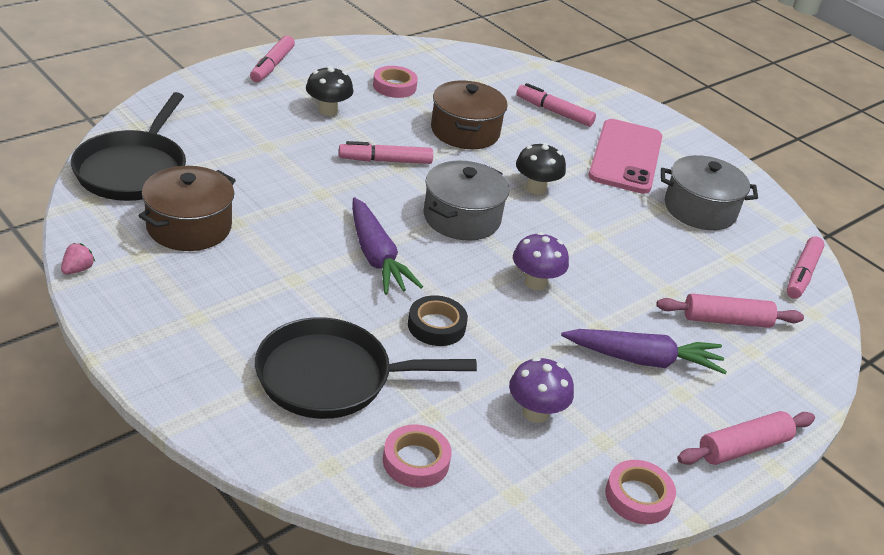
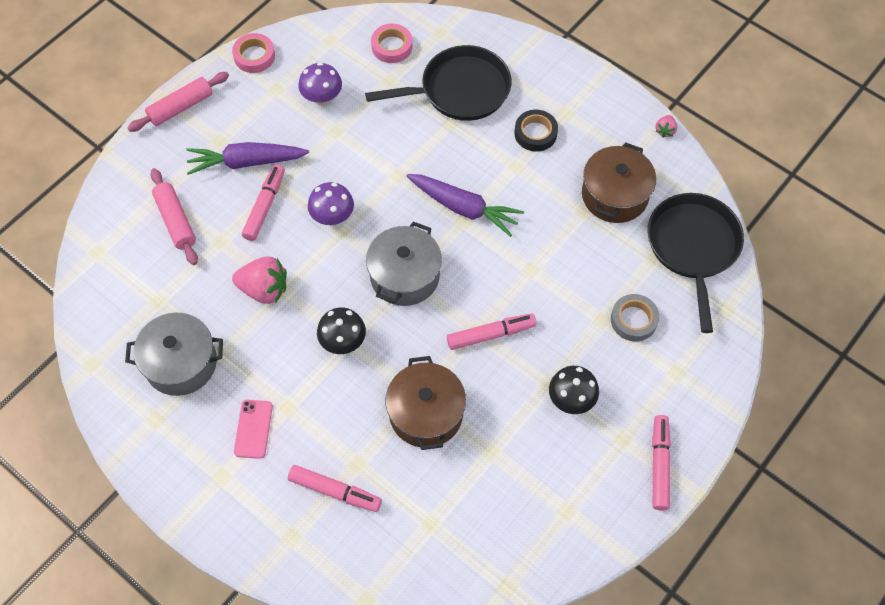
camera: 175 degrees right, 25 degrees up
(236, 139) = (633, 320): none -> grey tape
(376, 256) = (463, 208): purple carrot -> purple carrot turned 150 degrees clockwise
(394, 86) = (519, 475): pink tape -> none
(436, 326) = (401, 151): black tape -> black tape (535, 133)
(617, 241) = (264, 289): none -> pink strawberry
(625, 157) = (253, 429): pink phone -> pink phone, size x0.48
(726, 320) = (176, 221): pink rolling pin -> pink rolling pin turned 75 degrees clockwise
(802, 274) = (96, 298): pink marker -> pink marker (265, 206)

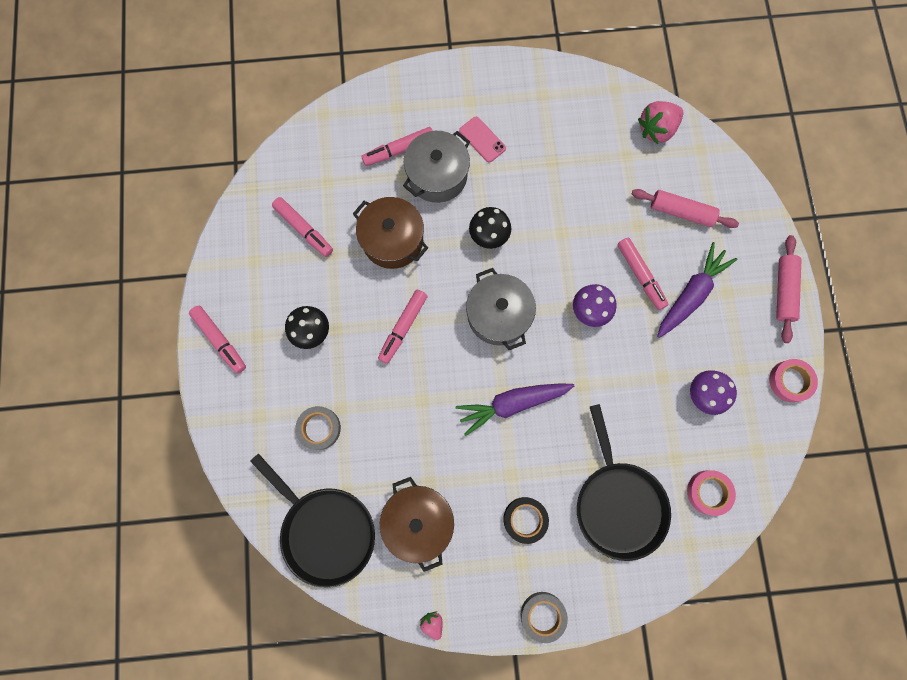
camera: 135 degrees right, 15 degrees up
(181, 363) = (567, 135): grey pot -> grey pot (437, 175)
(264, 289) = (573, 222): pink strawberry -> pink strawberry (656, 130)
(460, 90) = (617, 503): black pan -> black pan turned 45 degrees counterclockwise
(494, 497) = (304, 229): none -> pink marker
(583, 75) = (543, 615): none -> grey tape

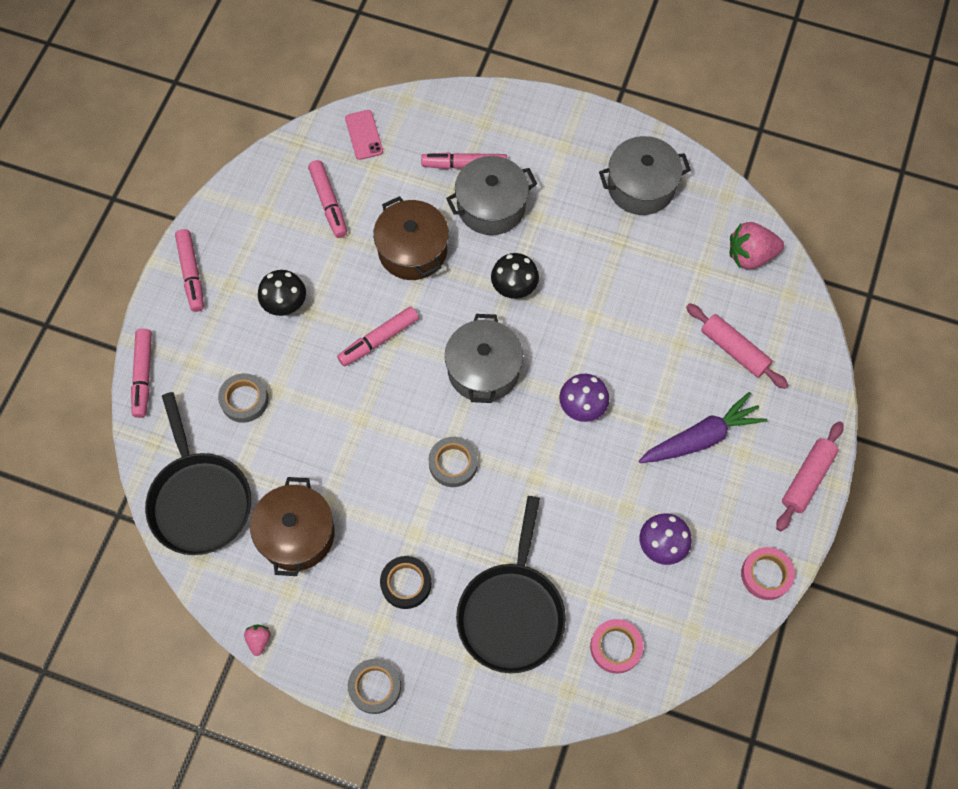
camera: 25 degrees right, 10 degrees down
(482, 139) = (556, 190): pink phone -> pink phone (364, 135)
(513, 403) = (453, 463): purple carrot -> grey tape
(546, 109) = (641, 186): none -> grey pot
(640, 275) = (656, 395): pink marker -> pink marker (143, 376)

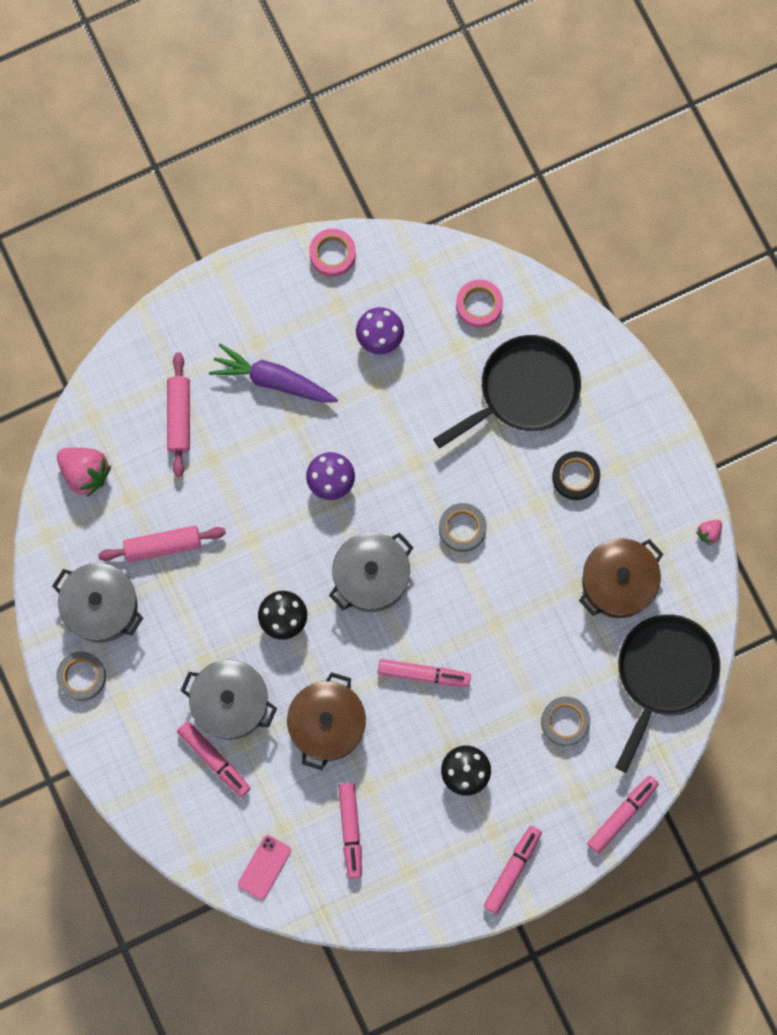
camera: 135 degrees left, 10 degrees up
(329, 203) = (351, 830): pink marker -> pink marker turned 150 degrees clockwise
(375, 687) = (660, 429): grey tape -> grey tape (82, 677)
(807, 479) = (234, 285): pink rolling pin -> pink rolling pin (163, 546)

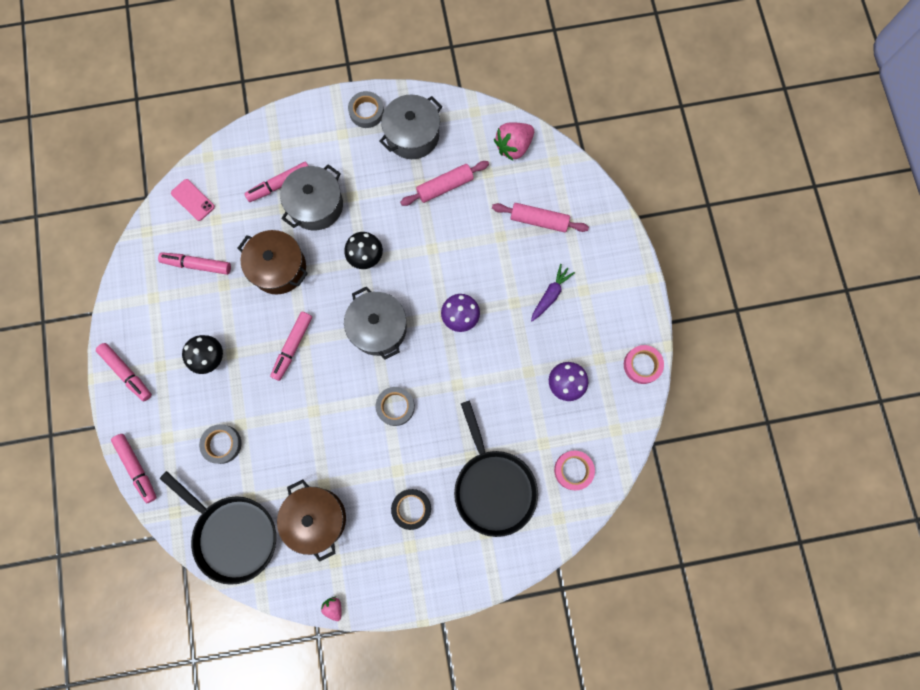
camera: 105 degrees right, 0 degrees up
(163, 546) = (445, 186): pink rolling pin -> pink rolling pin turned 60 degrees clockwise
(273, 380) = (550, 295): purple carrot -> purple carrot, size x0.64

